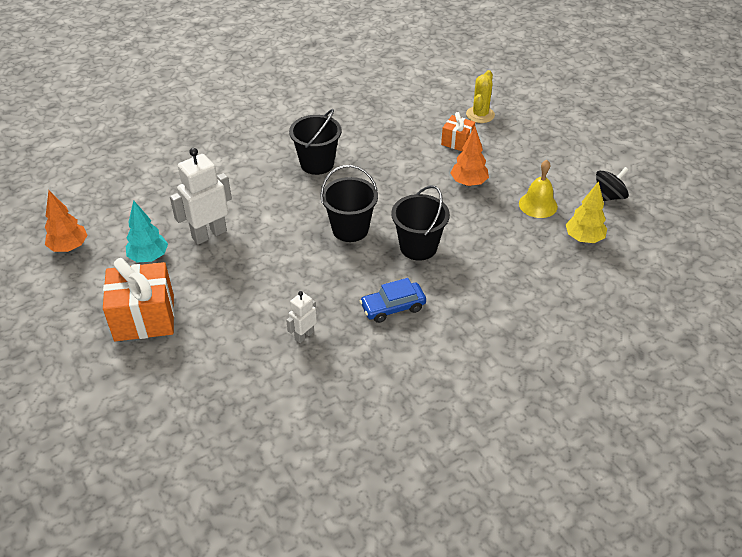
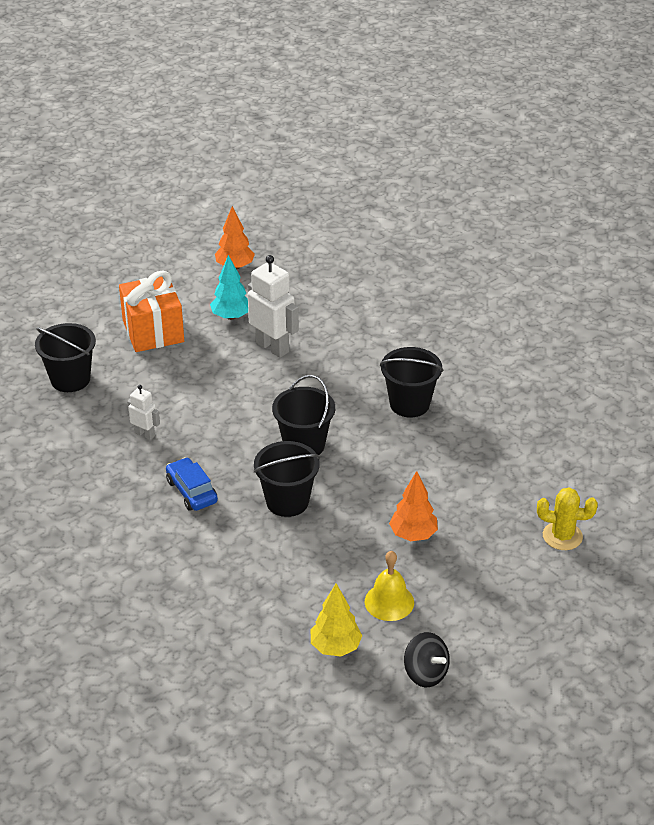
camera: 80 degrees right, 5 degrees down
(195, 392) = (70, 379): none -> black bucket
(457, 142) = (493, 518): orange gift -> none

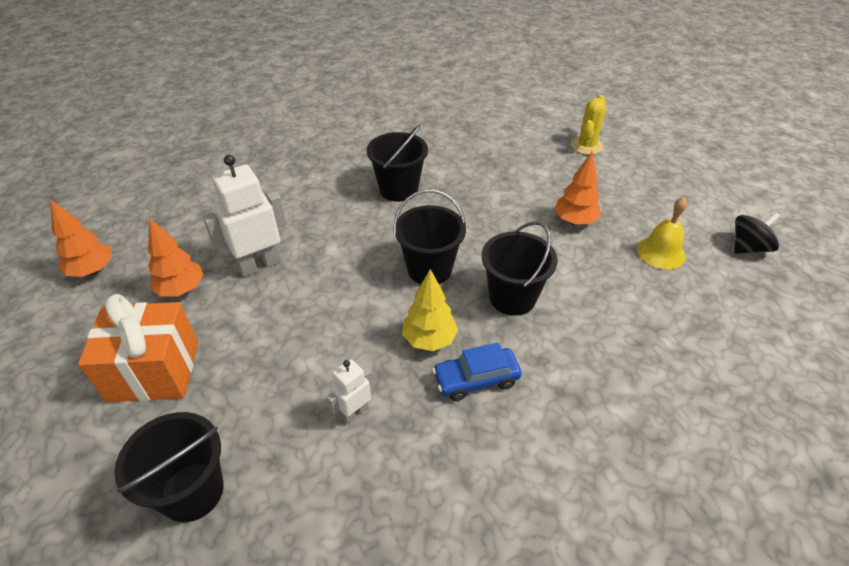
camera: 75 degrees left, 5 degrees up
(231, 316) = (181, 289): turquoise tree -> orange tree
(335, 647) = (723, 300): yellow tree -> yellow tree (429, 339)

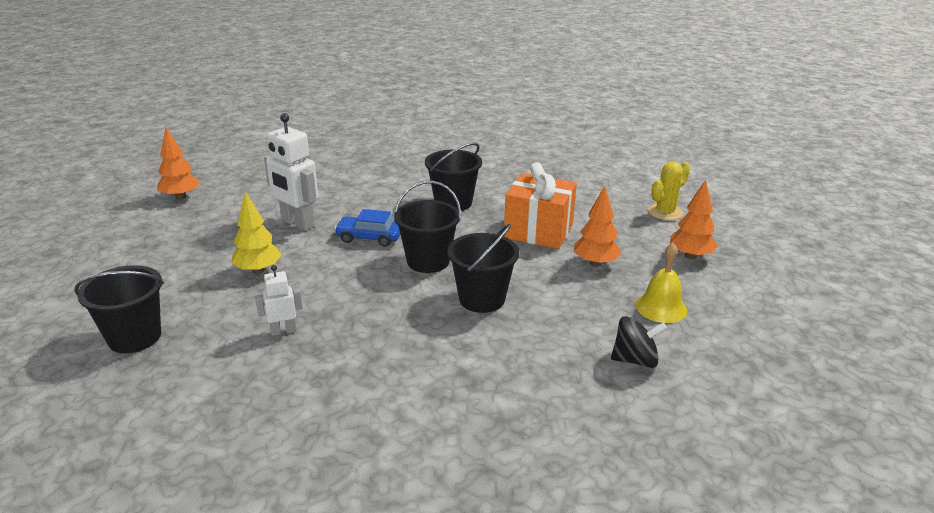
camera: 25 degrees right, 15 degrees down
(154, 371) = (170, 264): orange gift -> orange gift (538, 231)
(181, 289) = (229, 223): orange tree -> orange tree (690, 256)
(259, 265) = (297, 223): white robot -> white robot turned 135 degrees counterclockwise
(429, 339) = (383, 305): yellow tree -> yellow tree (258, 270)
(476, 379) = (397, 341): blue car -> blue car (369, 238)
(748, 247) = (764, 329): black spinning top -> black spinning top (635, 360)

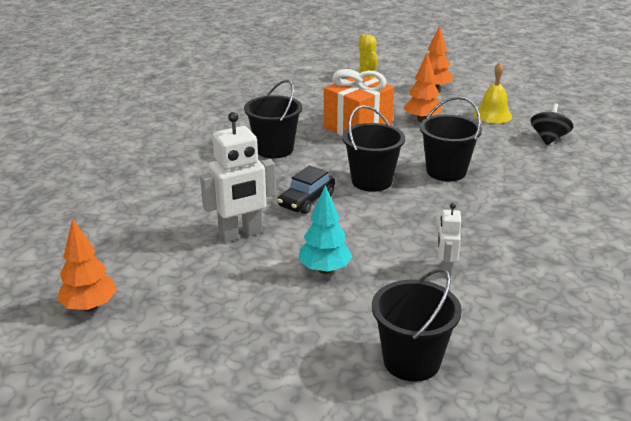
camera: 65 degrees left, 0 degrees up
(258, 270) = (324, 270): yellow tree -> turquoise tree
(369, 238) = (306, 200): blue car -> black car

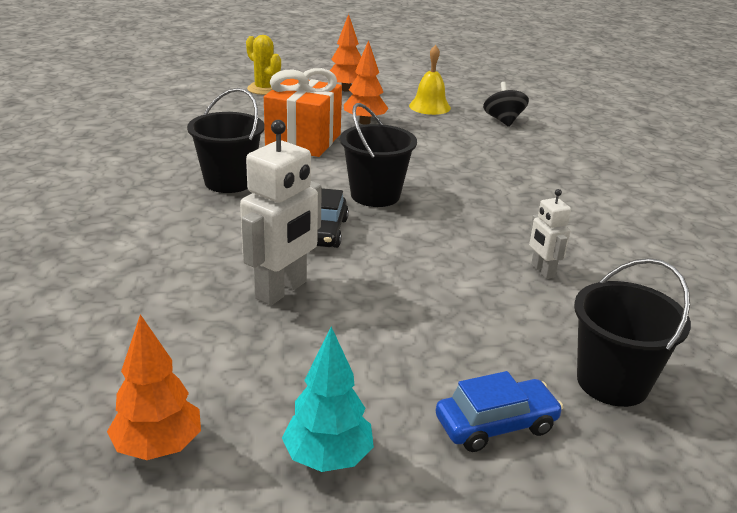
camera: 30 degrees left, 0 degrees up
(297, 360) = (496, 425): none -> blue car
(324, 270) = (421, 306): turquoise tree -> turquoise tree (328, 458)
(446, 171) = (441, 170): black bucket -> none

